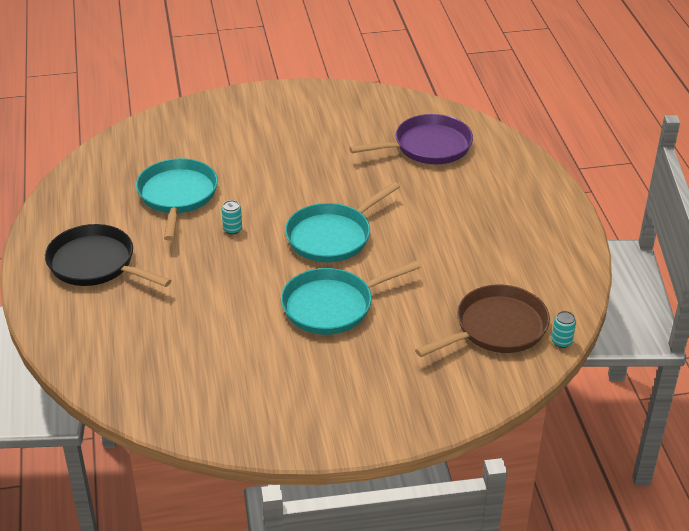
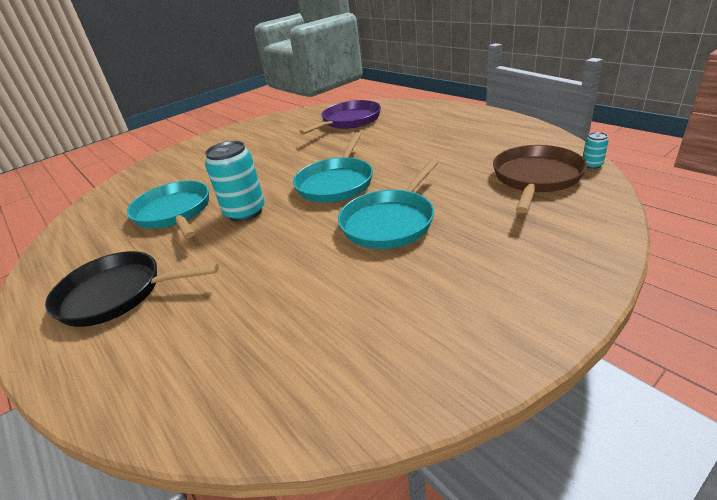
camera: 25 degrees left, 5 degrees down
(232, 229) = (245, 212): turquoise can -> turquoise can, size x2.23

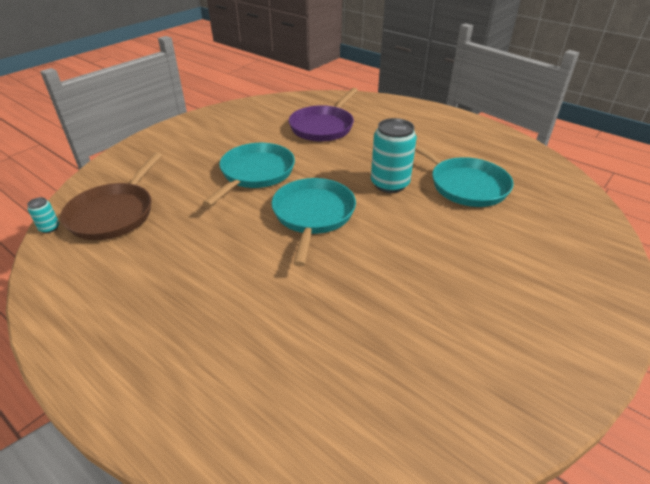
camera: 165 degrees right, 5 degrees up
(117, 294) = (428, 131): black pan -> none
(349, 121) = (338, 375): purple pan -> purple pan (323, 126)

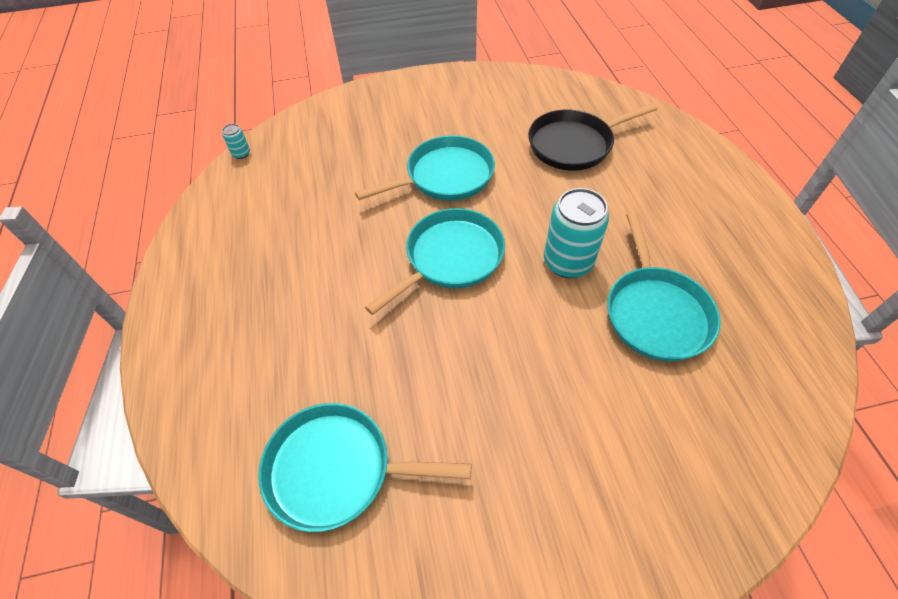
camera: 40 degrees right, 15 degrees up
(114, 213) = (295, 163): brown pan -> none
(323, 126) = (574, 144): purple pan -> black pan
(380, 381) = (337, 469): none -> turquoise pan

